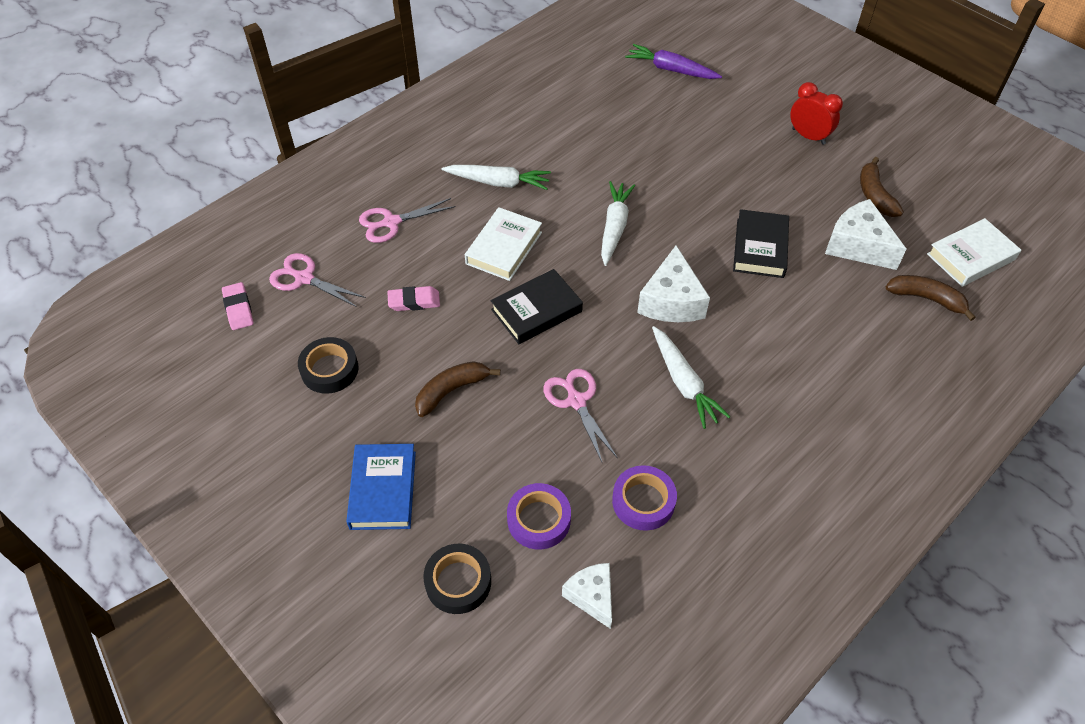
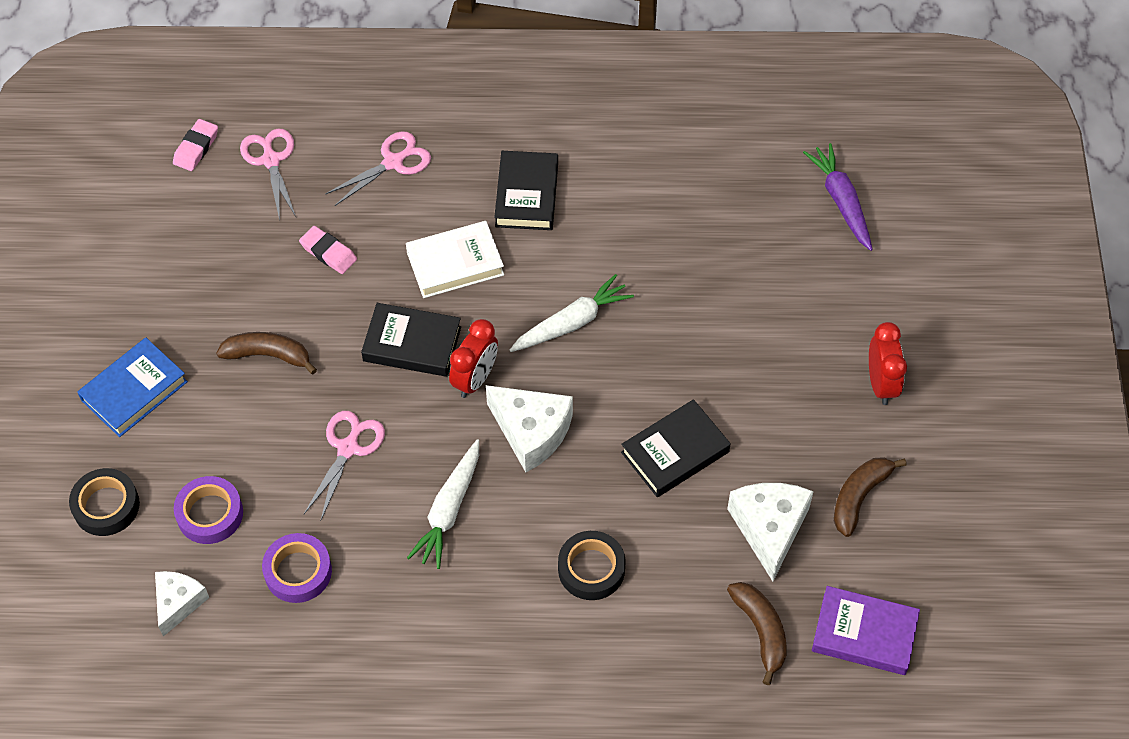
camera: 45 degrees right, 5 degrees up
(329, 369) = (203, 259): black tape -> black tape (591, 569)
(391, 222) = (393, 162): pink scissors -> pink scissors turned 120 degrees clockwise
(498, 182) = (526, 195): white carrot -> black book
(600, 299) = (475, 379): none -> red clock
(671, 301) = (531, 432): white cheese -> white cheese turned 105 degrees counterclockwise
(971, 257) = (864, 634): white book -> purple book

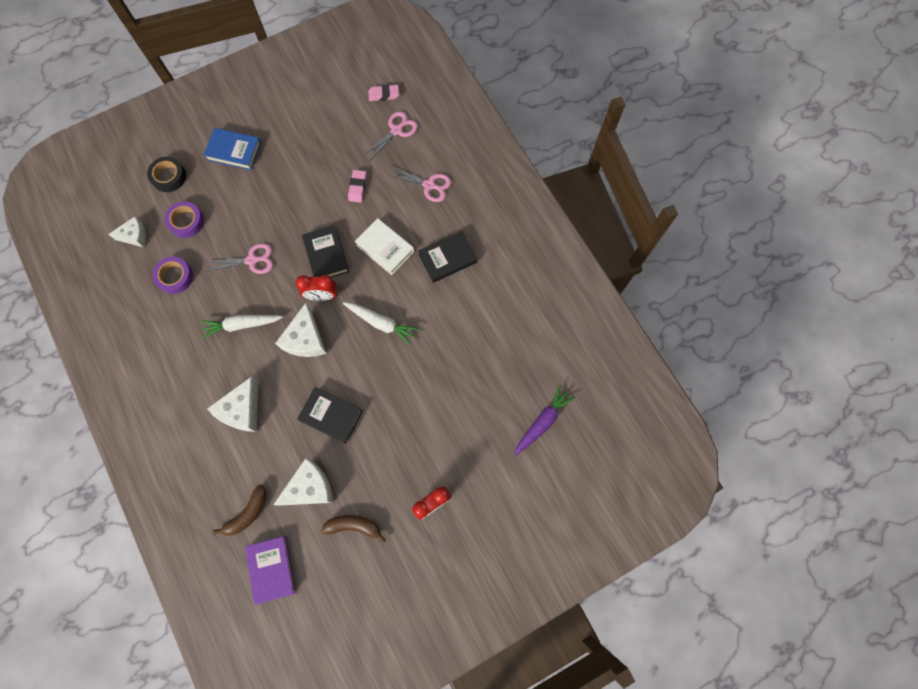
camera: 60 degrees right, 15 degrees up
(268, 355) = (284, 195): brown banana -> none
(591, 569) = (242, 410): black tape -> white cheese

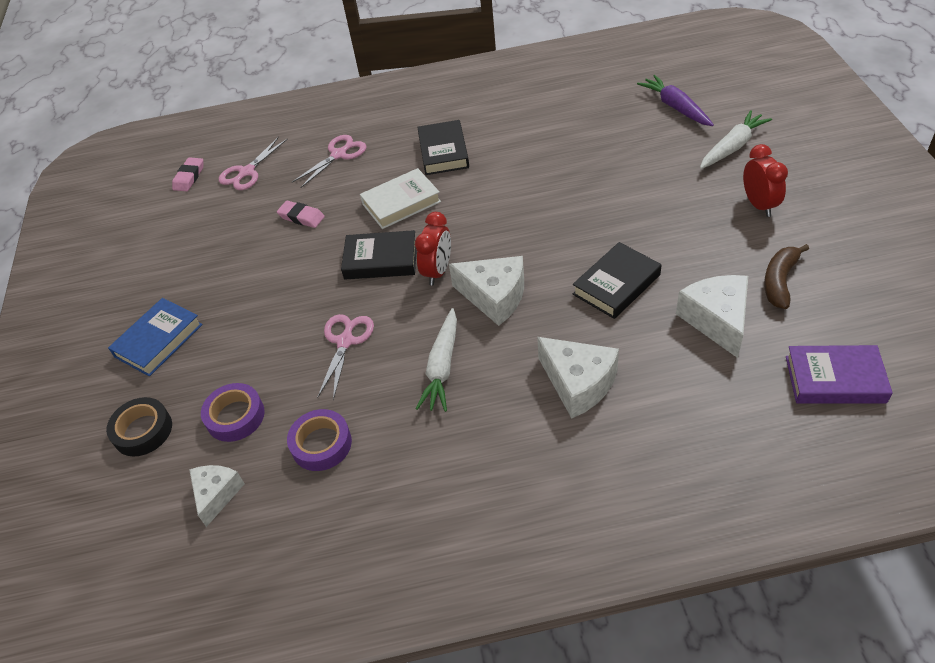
camera: 65 degrees left, 25 degrees down
(247, 513) = (744, 398): brown banana -> none
(381, 323) = (503, 219): white carrot -> white carrot (732, 147)
(396, 130) = (247, 172): pink scissors -> pink scissors turned 120 degrees counterclockwise

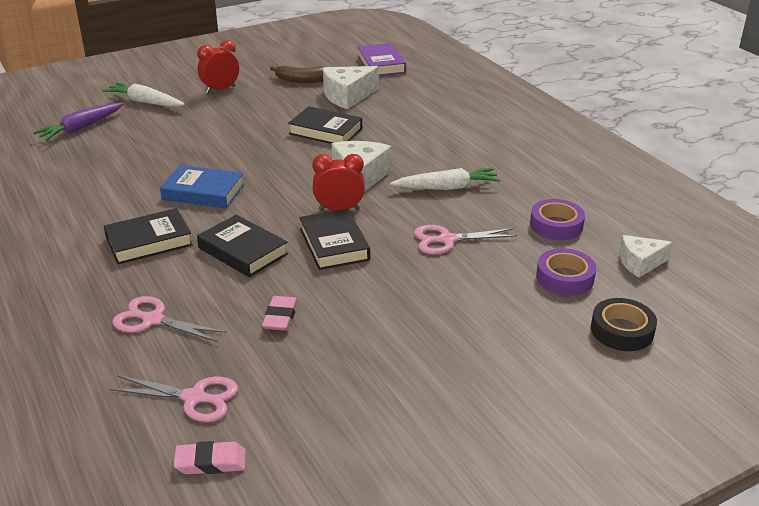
camera: 115 degrees left, 15 degrees down
(158, 340) = (515, 365): blue book -> blue book (203, 192)
(401, 203) = (243, 251): white book -> black book
(578, 383) = (430, 134): white cheese -> none

